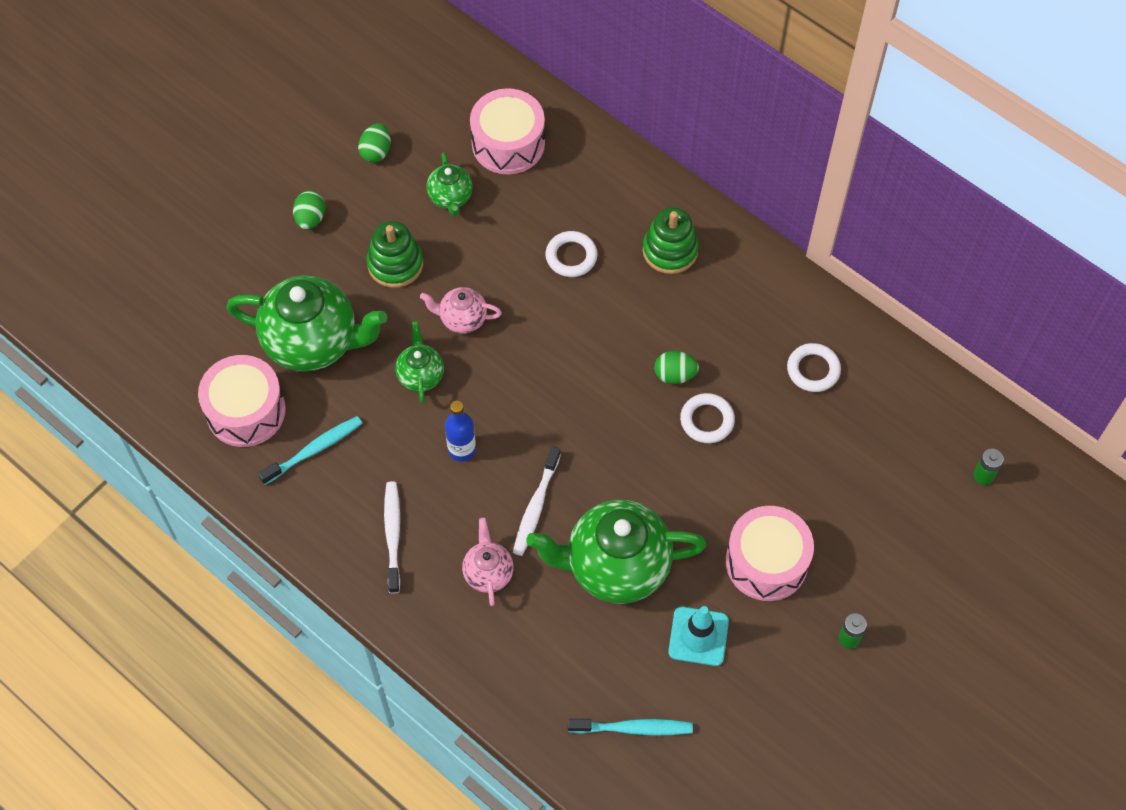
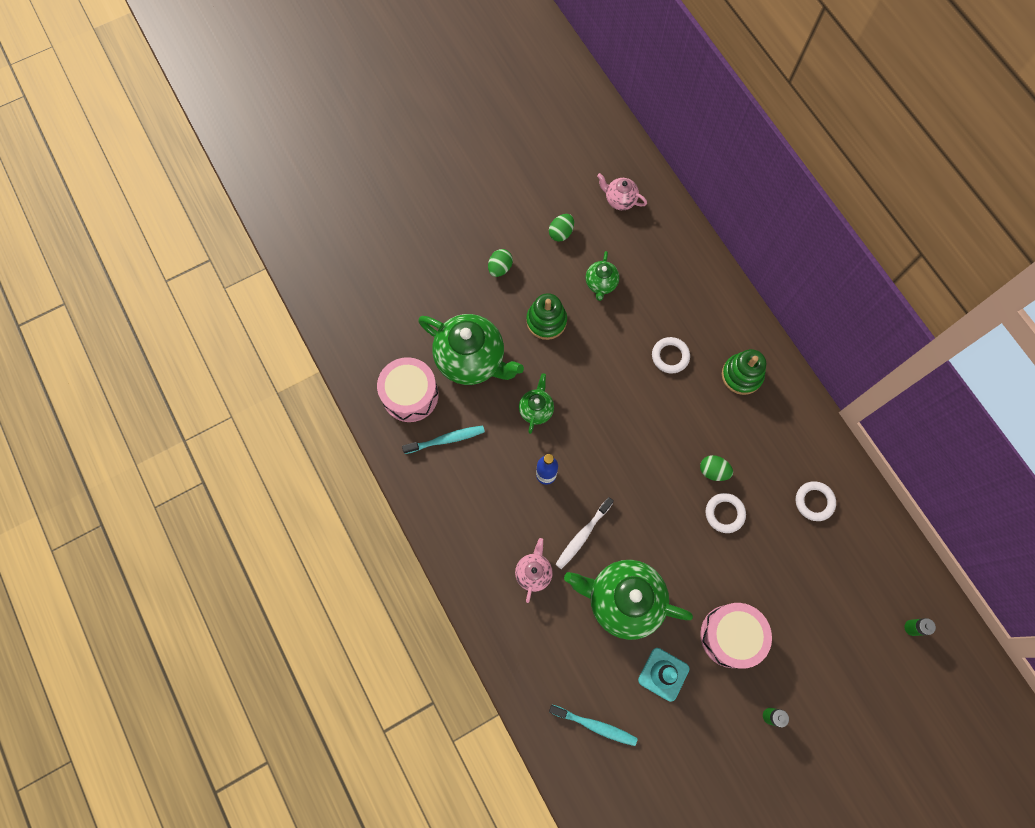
camera: 20 degrees right, 10 degrees up
(393, 536) = (478, 521): white toothbrush -> none
(462, 319) = (578, 377): pink teapot -> pink teapot (619, 200)
(508, 143) = (654, 256): pink drum -> none

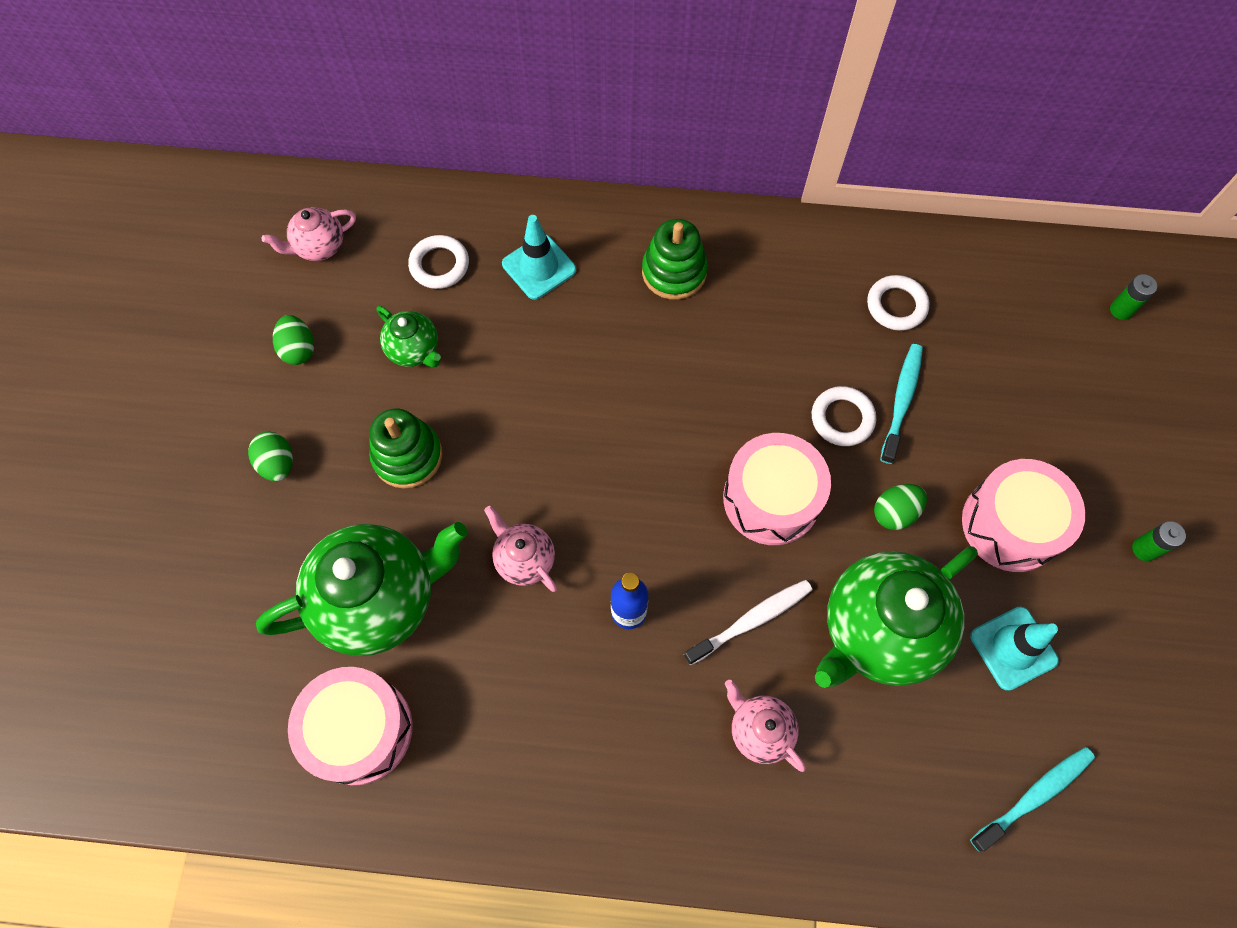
camera: 55 degrees left, 5 degrees down
(445, 439) = (470, 723): turquoise toothbrush -> turquoise toothbrush (901, 402)
(536, 409) = (524, 559): green teapot -> pink teapot
(583, 535) = (750, 621): white toothbrush -> white toothbrush turned 105 degrees counterclockwise
(653, 505) = (771, 499): none -> pink drum
(670, 356) = (583, 336): white ring -> white ring (439, 265)
(691, 308) = (539, 267): none -> turquoise traffic cone
(713, 471) = (776, 392): green egg -> green egg (894, 513)

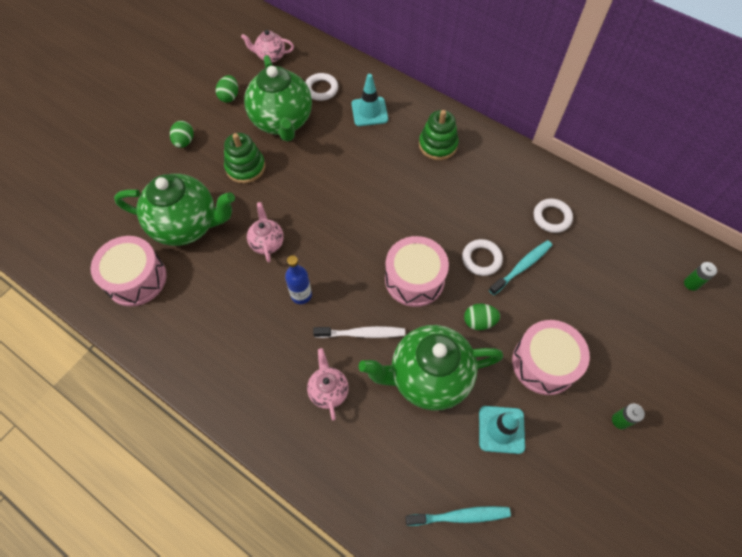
camera: 30 degrees right, 5 degrees down
(414, 350) = (282, 122): green teapot -> green teapot, size x2.03

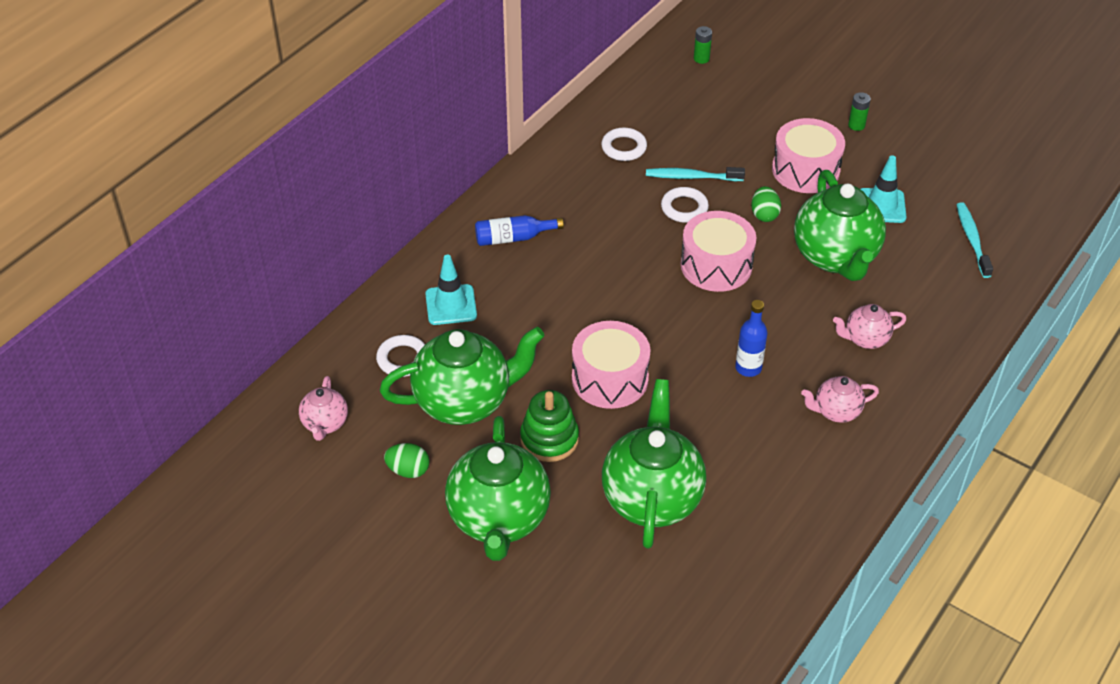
camera: 90 degrees left, 15 degrees down
(136, 279) = (742, 546): pink drum -> pink drum (610, 378)
(184, 142) = (499, 519): green egg -> green teapot
(267, 243) = (675, 406): pink teapot -> pink teapot (836, 411)
(361, 333) = (792, 312): white toothbrush -> none
(438, 145) = (513, 238): green stacking toy -> blue bottle
(521, 267) = (692, 177): turquoise toothbrush -> turquoise toothbrush turned 45 degrees counterclockwise

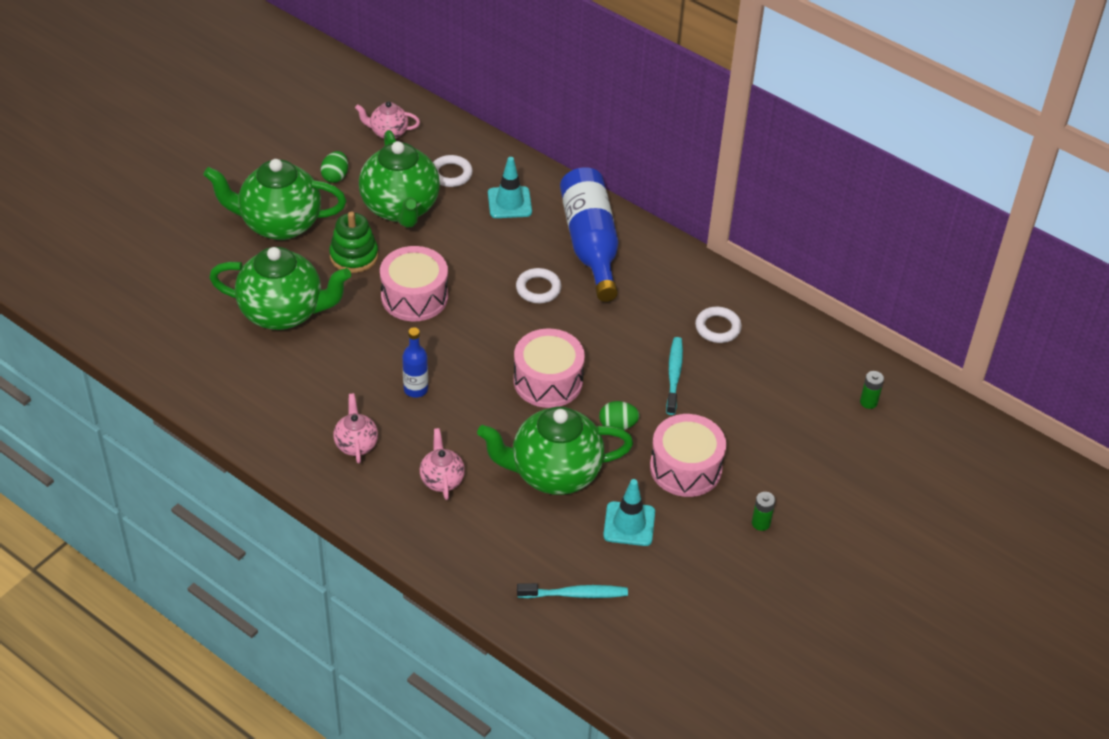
camera: 90 degrees right, 0 degrees up
(513, 238) = (590, 244): blue bottle -> blue bottle, size x1.98
(684, 208) = (628, 365): white ring -> white ring (538, 289)

